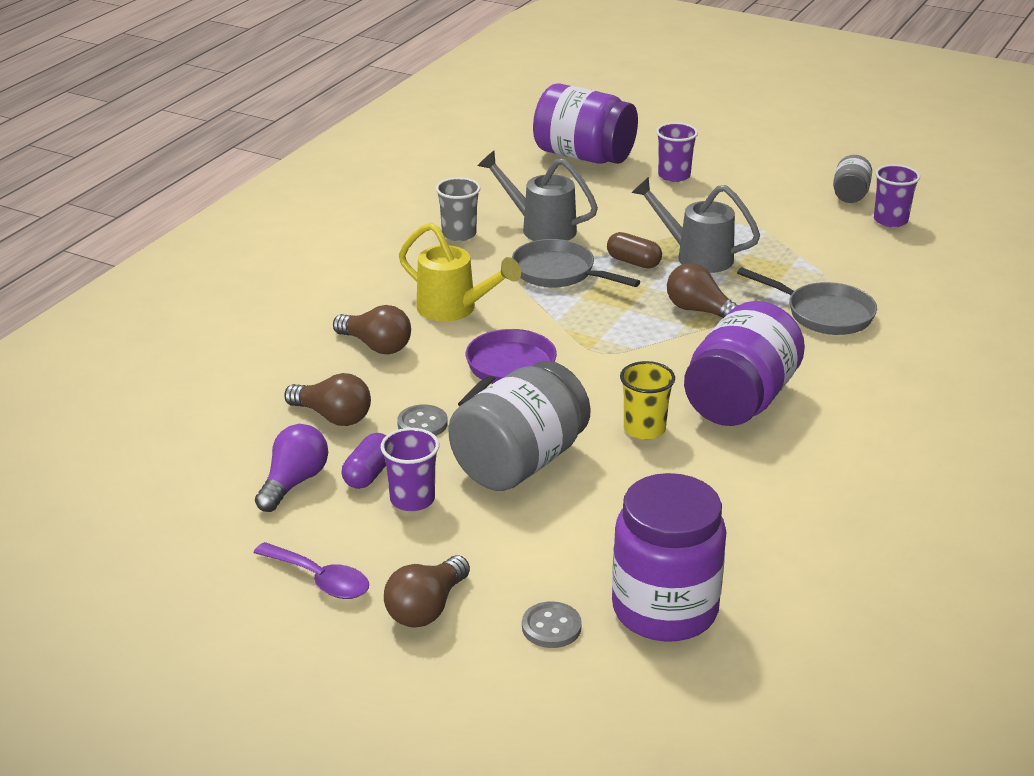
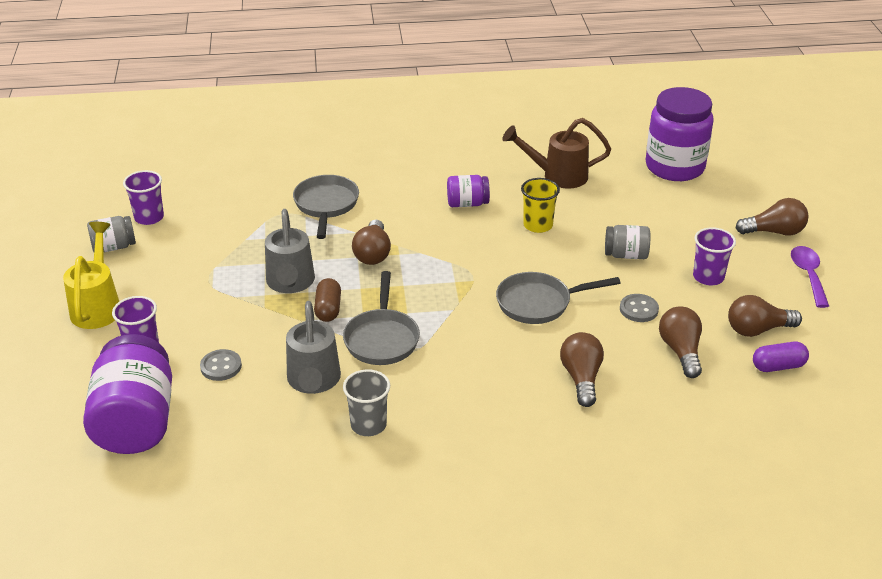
camera: 125 degrees left, 5 degrees up
(294, 482) = (757, 330): purple light bulb -> brown light bulb
(368, 474) = (710, 305): purple capsule -> purple capsule (778, 366)
(455, 309) = (490, 365): yellow watering can -> yellow watering can (97, 306)
(507, 370) = (538, 303): purple pan -> grey pan
(520, 462) = (626, 255): grey jar -> grey jar, size x0.50
(551, 627) = (731, 192): grey button -> grey button (221, 366)
(739, 493) = (557, 176): none -> brown watering can
(740, 400) = (467, 203): purple jar -> purple jar, size x0.50

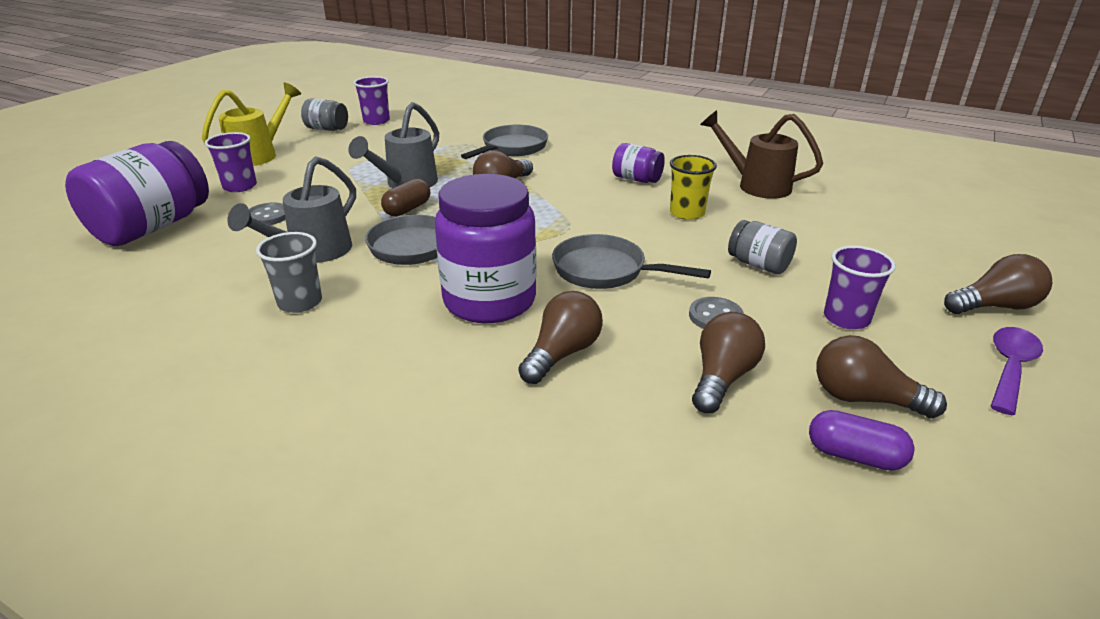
camera: 35 degrees right, 5 degrees down
(675, 167) = (906, 213): purple jar -> purple jar (489, 300)
(774, 232) = (994, 306): brown light bulb -> brown light bulb turned 45 degrees counterclockwise

